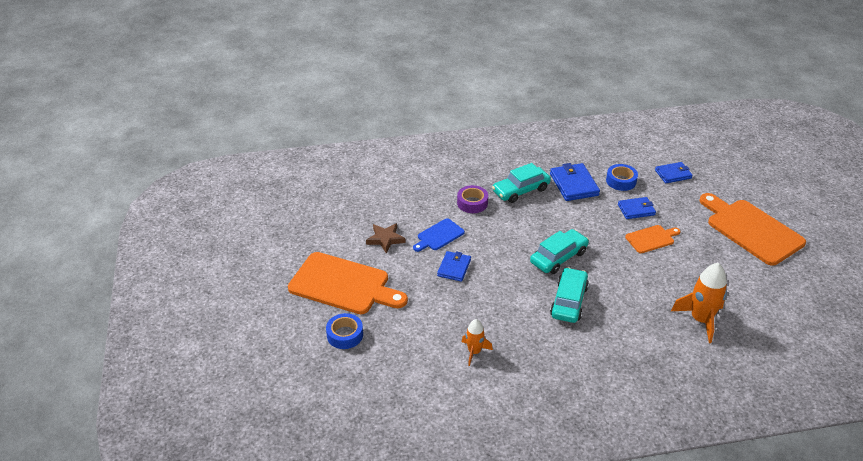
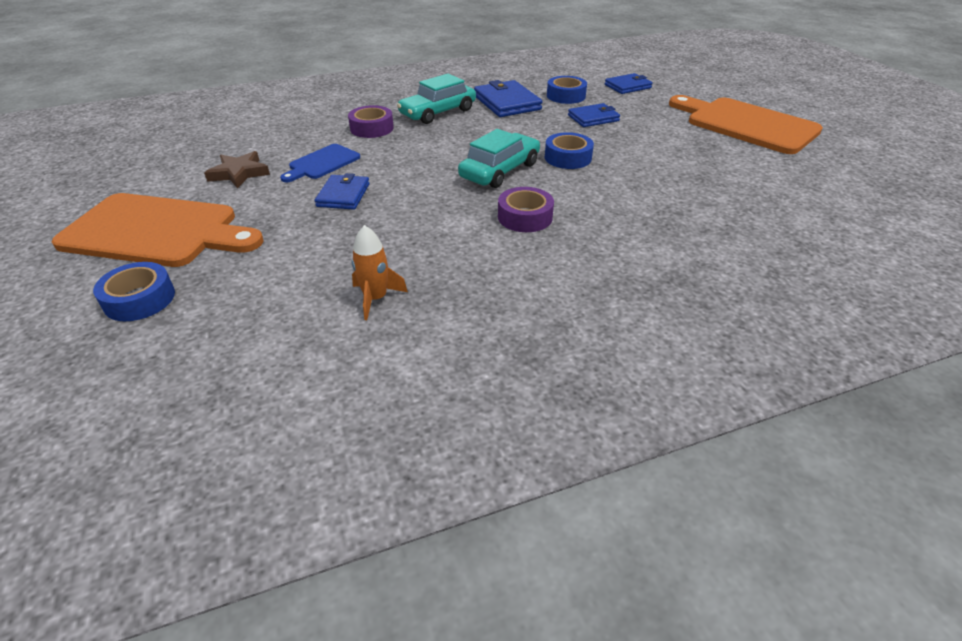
camera: 10 degrees left, 0 degrees up
(569, 301) = (525, 217): turquoise car -> purple tape
(608, 250) = (568, 158): none -> blue tape
(651, 239) = (623, 142): orange cutting board -> none
(700, 320) = (727, 219): orange rocket -> none

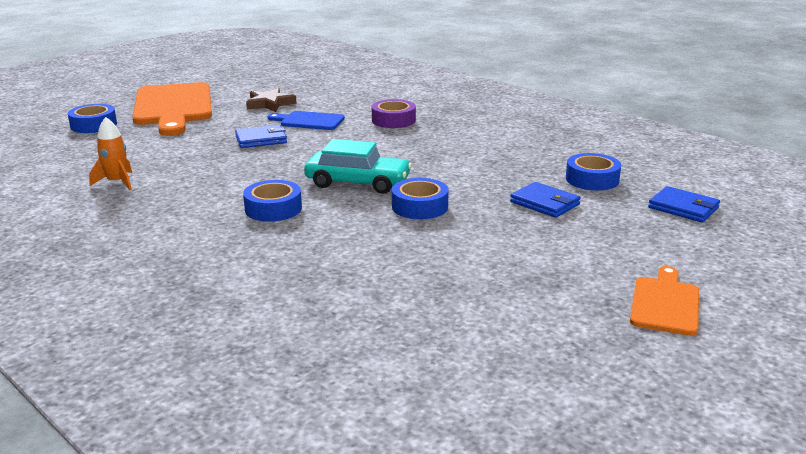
camera: 65 degrees right, 15 degrees down
(438, 112) = (460, 134): turquoise car -> none
(507, 103) = (527, 156): blue wallet -> none
(525, 217) = (273, 209): purple tape -> blue tape
(746, 124) = (665, 303): orange cutting board -> orange cutting board, size x0.50

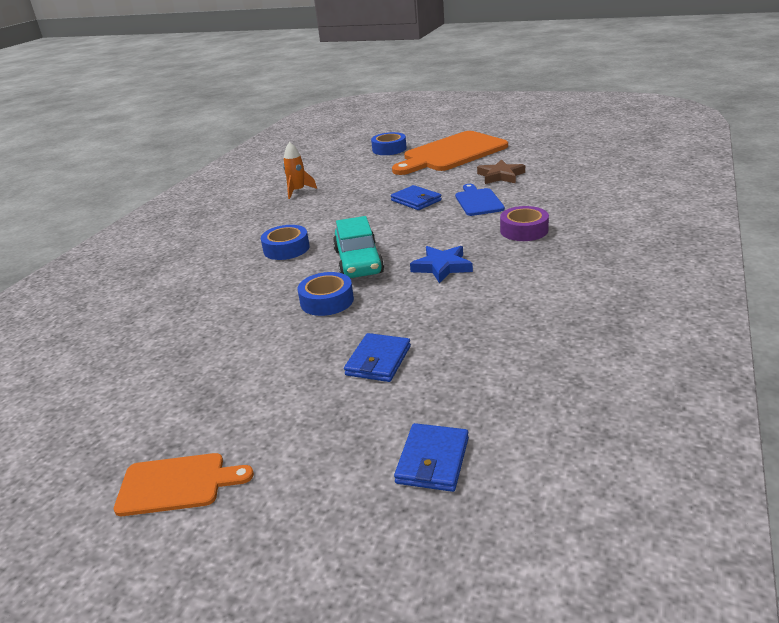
camera: 70 degrees right, 5 degrees up
(417, 156) = (442, 267): none -> blue star
(592, 179) = (468, 376): blue tape -> none

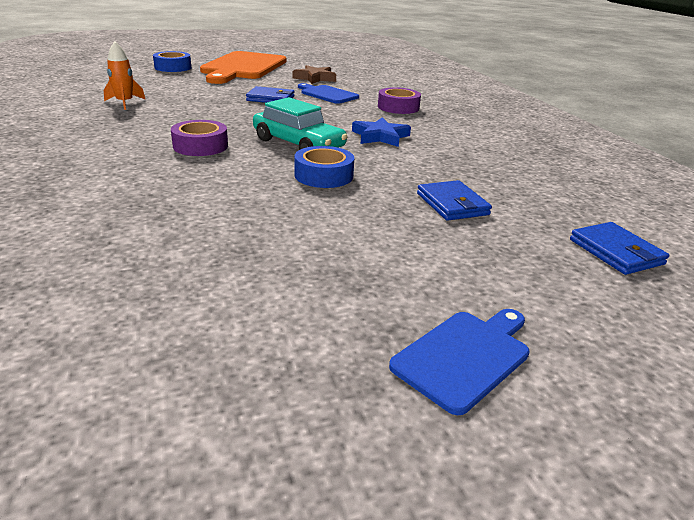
camera: 45 degrees left, 0 degrees up
(177, 484) = (465, 356): orange cutting board -> blue cutting board
(286, 249) = (200, 146): blue tape -> purple tape

